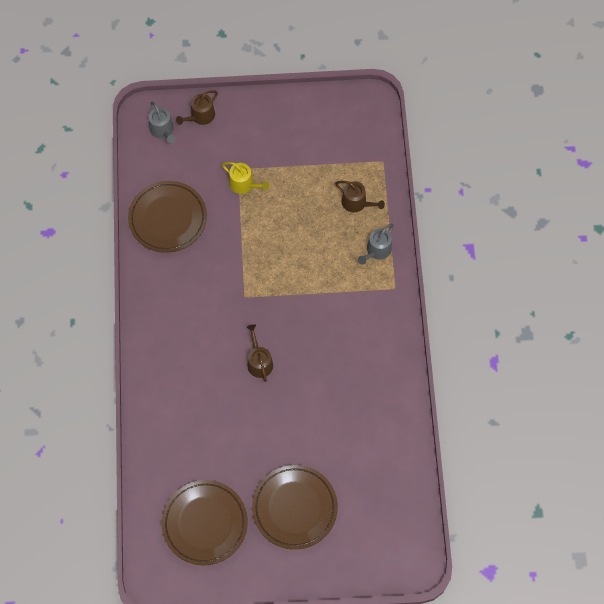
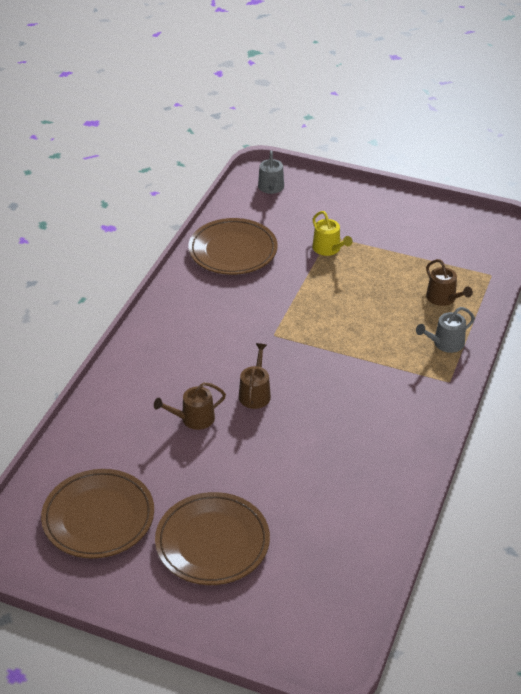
camera: 25 degrees right, 25 degrees down
(200, 116) = (315, 189): brown watering can -> brown watering can (193, 419)

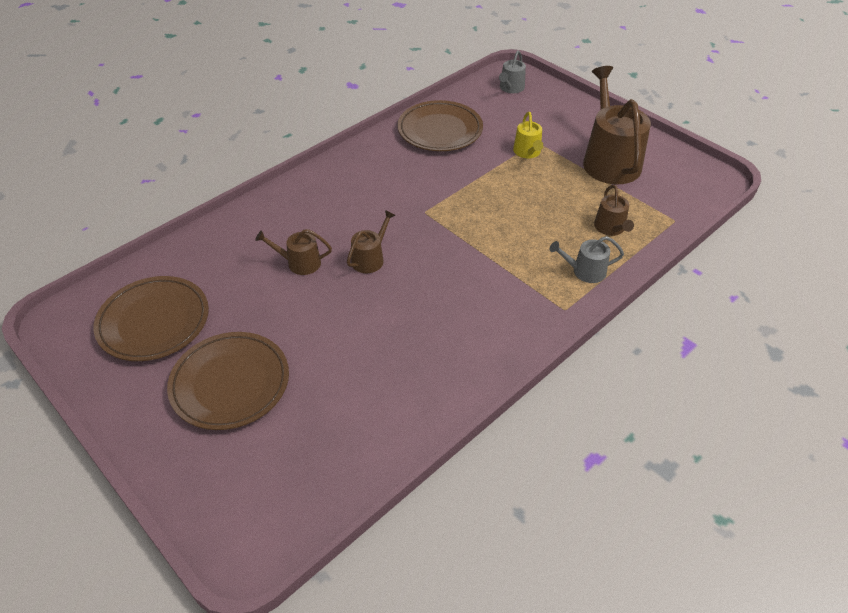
camera: 25 degrees right, 5 degrees up
(405, 235) = (609, 160): none -> brown watering can

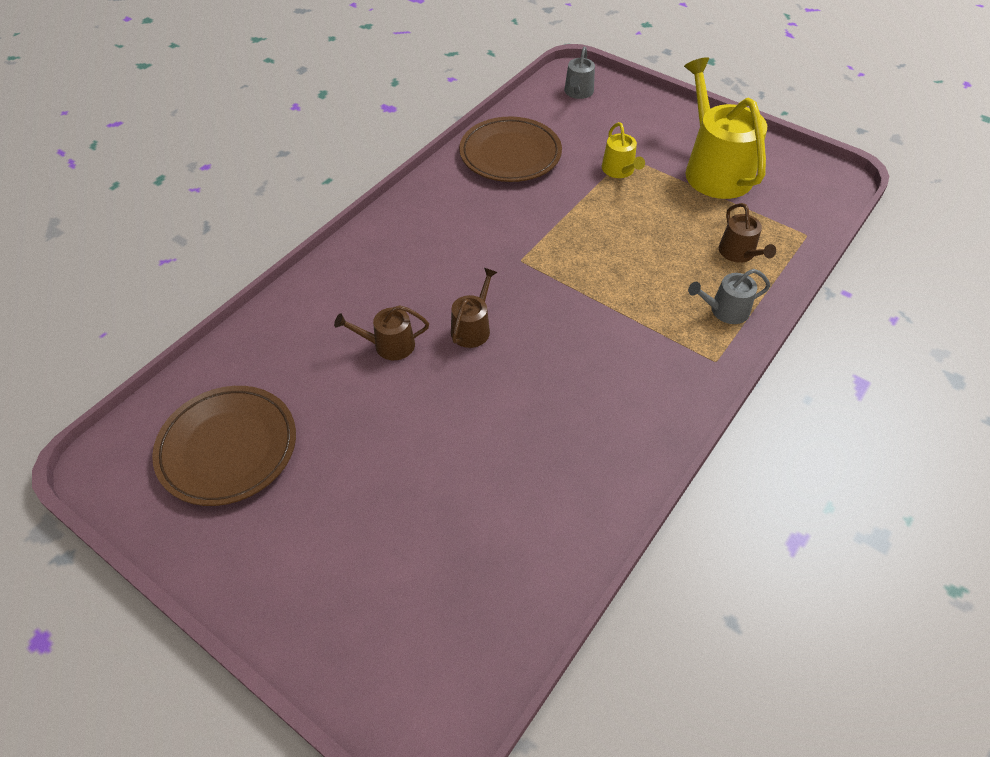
camera: 10 degrees left, 5 degrees up
(230, 383) = (346, 515): brown plate -> none
(609, 160) = (714, 170): brown watering can -> yellow watering can

